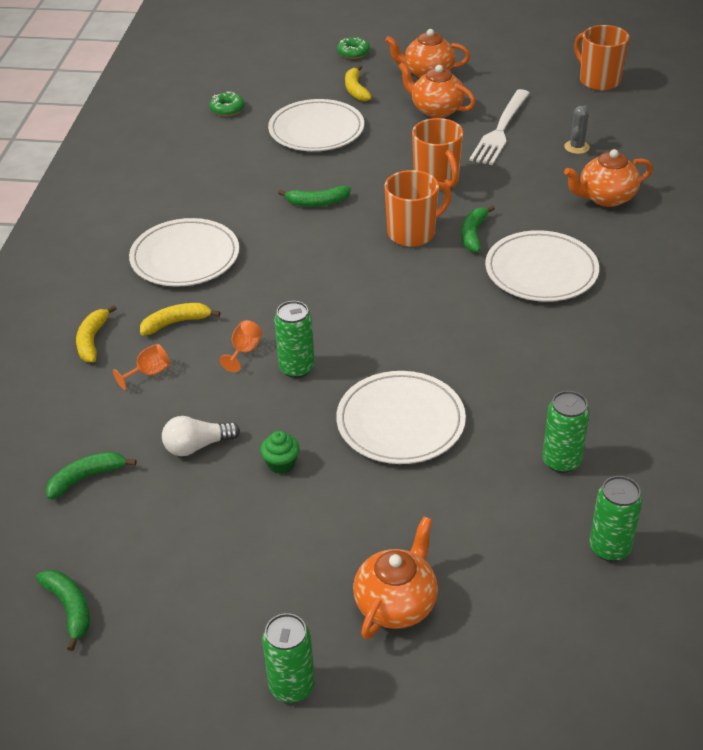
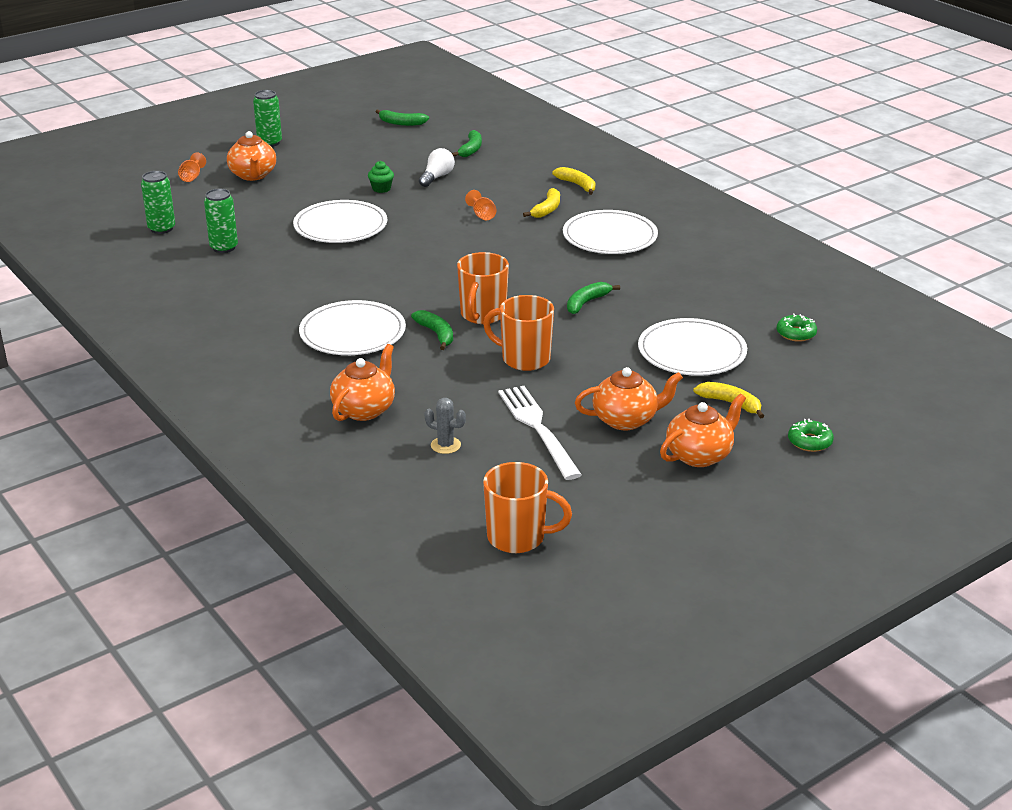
camera: 135 degrees right, 10 degrees down
(149, 373) = (517, 187): orange goblet -> orange goblet (192, 177)
(297, 368) = (438, 221): green can -> none
(576, 147) = (445, 445): grey cactus -> grey cactus turned 45 degrees counterclockwise

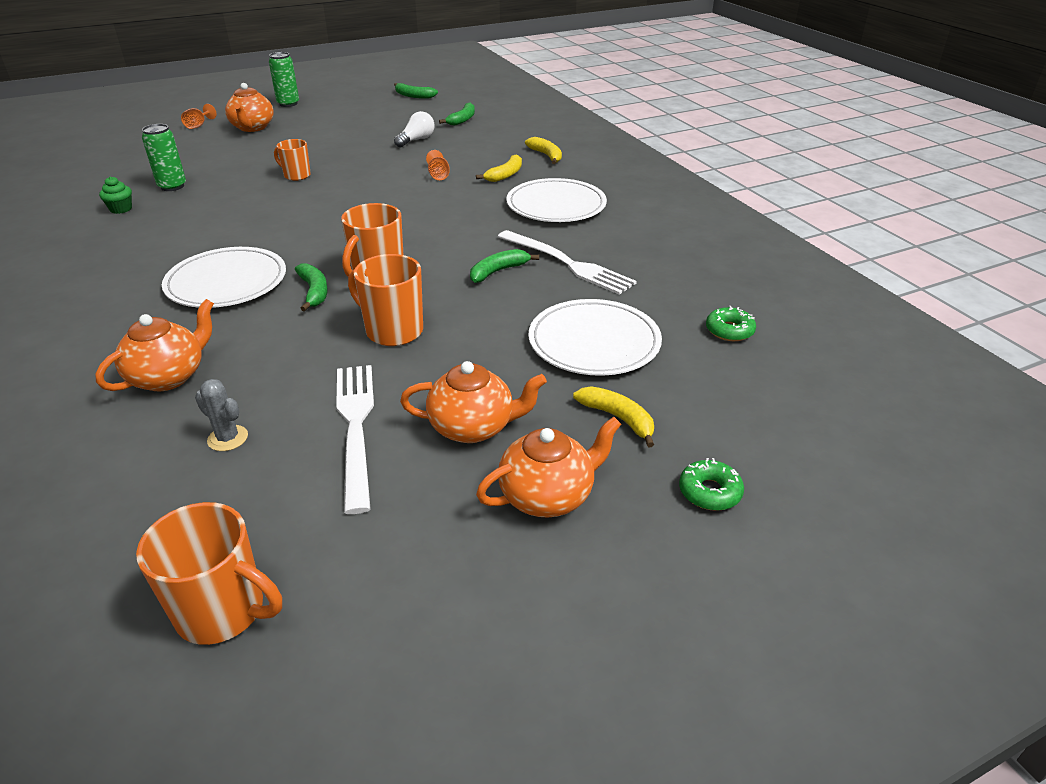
camera: 10 degrees right, 5 degrees up
(161, 229) = (132, 165): green can -> none
(340, 226) = (296, 175): white plate -> orange mug
(381, 189) = (358, 146): green cupcake -> green cupcake (121, 209)
(643, 290) = (567, 263): none -> white fork

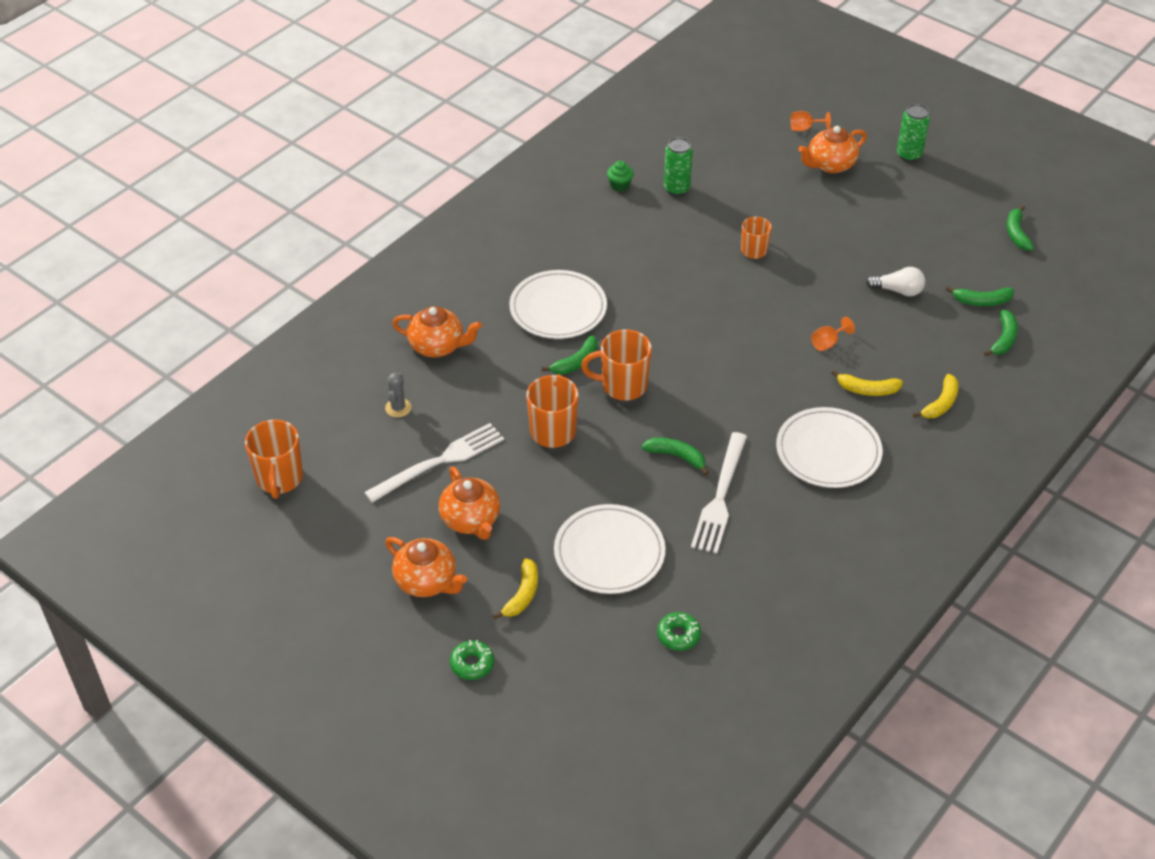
camera: 65 degrees right, 10 degrees up
(506, 123) = (1003, 339): none -> green banana

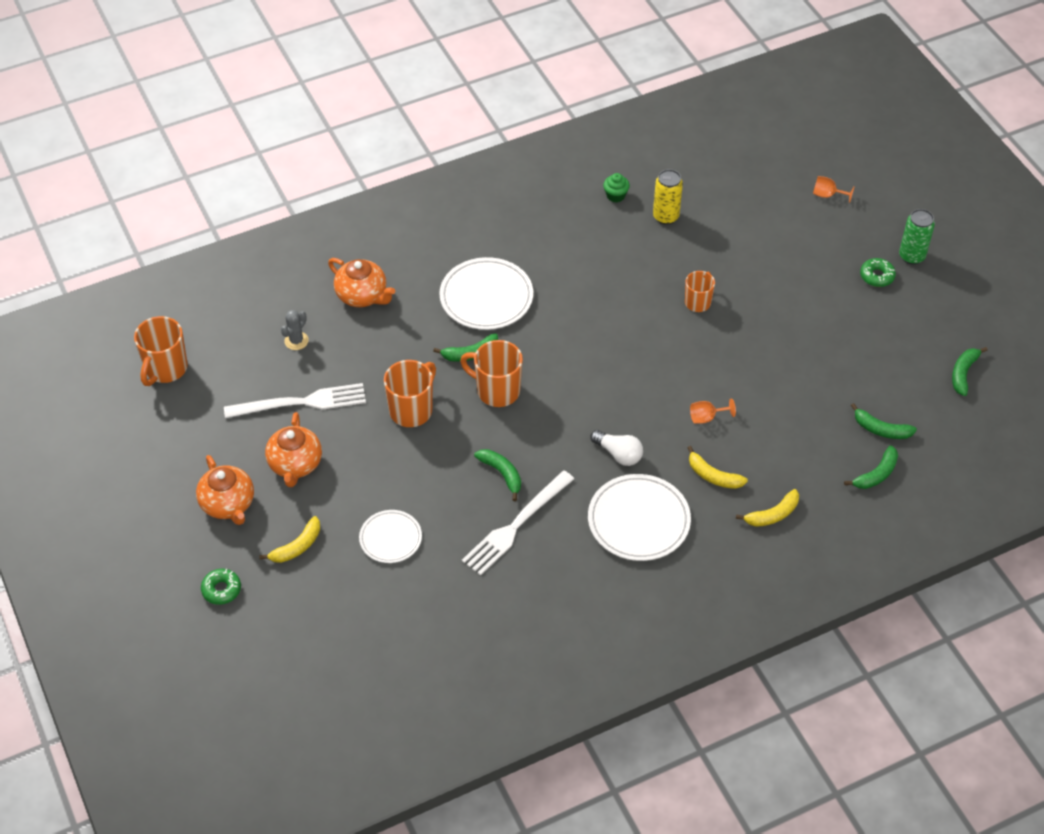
camera: 25 degrees right, 5 degrees up
(609, 552) = (390, 538): white plate -> white plate, size x0.61
(676, 189) = (665, 216): green can -> yellow can
(678, 635) = (402, 634): green donut -> green donut (877, 276)
(830, 165) = (827, 241): orange teapot -> none
(898, 290) = (807, 390): white light bulb -> white light bulb (618, 454)

